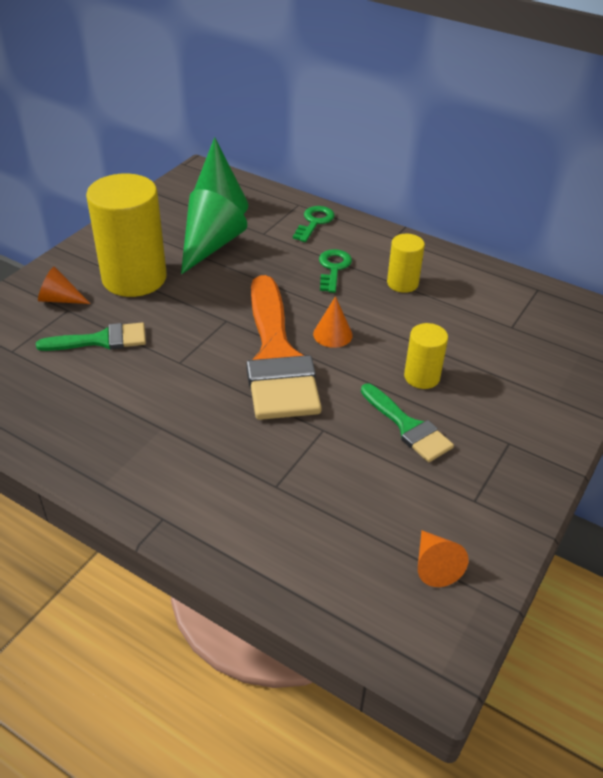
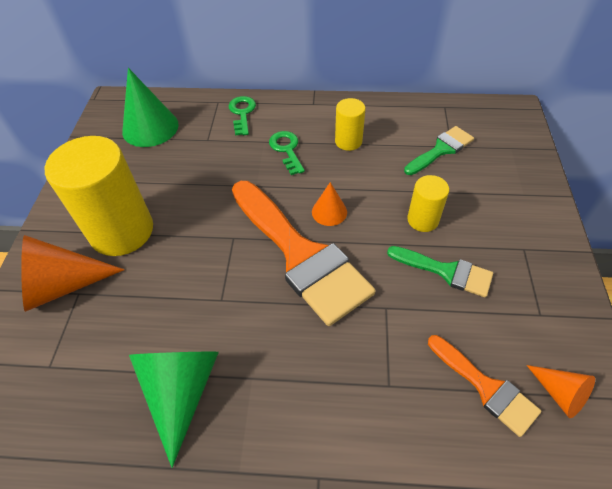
camera: 25 degrees left, 10 degrees up
(60, 299) = (63, 285): orange cone -> orange cone, size x1.84
(101, 340) = (133, 311): green brush -> green brush (441, 150)
(210, 246) = (170, 170): green cone -> green cone (181, 391)
(365, 528) = (486, 387): none -> orange brush

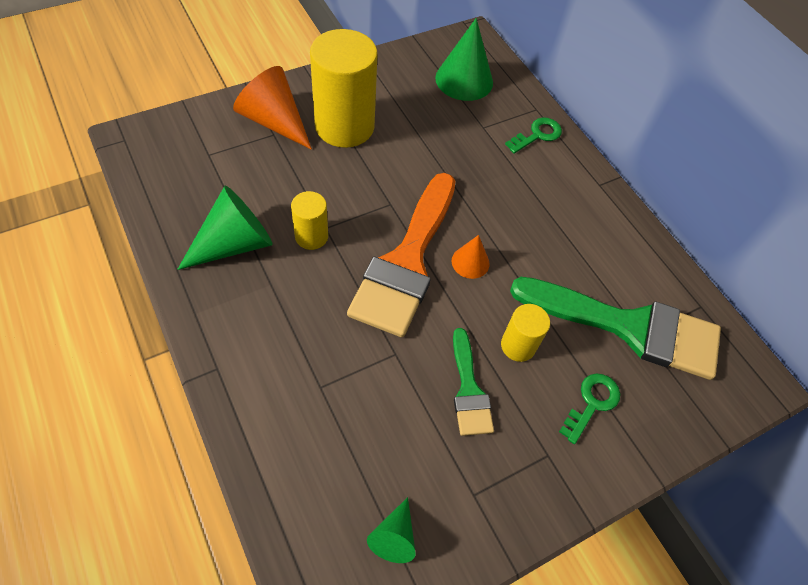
camera: 50 degrees right, 5 degrees up
(286, 149) = (520, 193): green key -> green key (592, 403)
(348, 141) = (572, 238): yellow cylinder -> yellow cylinder (311, 236)
(441, 150) = (629, 327): green brush -> green brush, size x1.97
(486, 387) = (363, 467): orange brush -> none
(559, 393) = (394, 536): orange cone -> green cone

